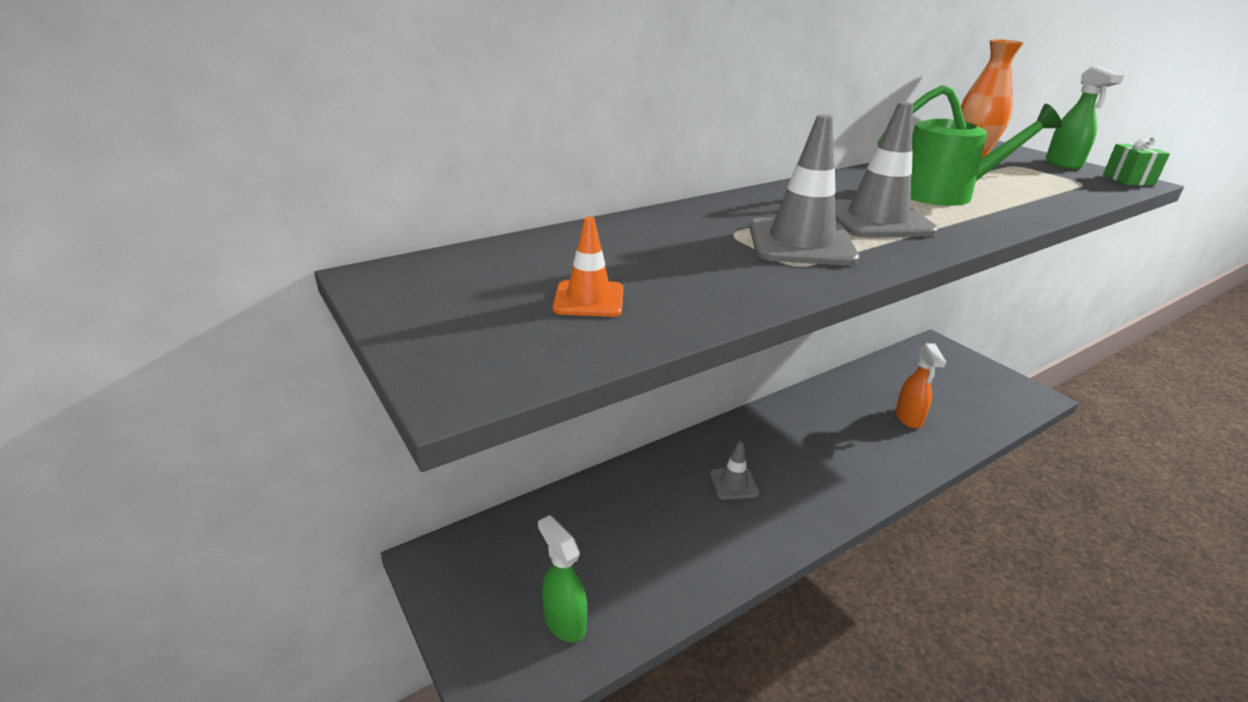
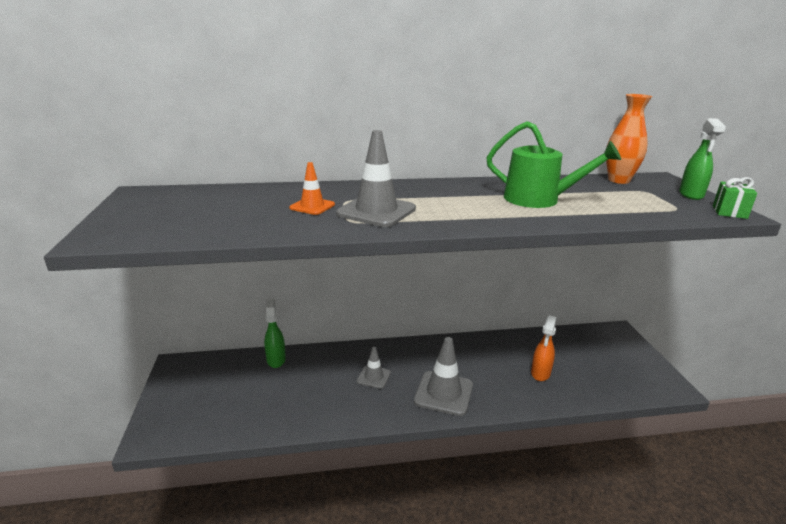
camera: 25 degrees right, 5 degrees down
(564, 621) = (211, 415): green spray bottle -> green spray bottle (276, 359)
(589, 299) = (209, 217): orange traffic cone -> orange traffic cone (312, 206)
(877, 220) = (453, 207): grey traffic cone -> grey traffic cone (443, 393)

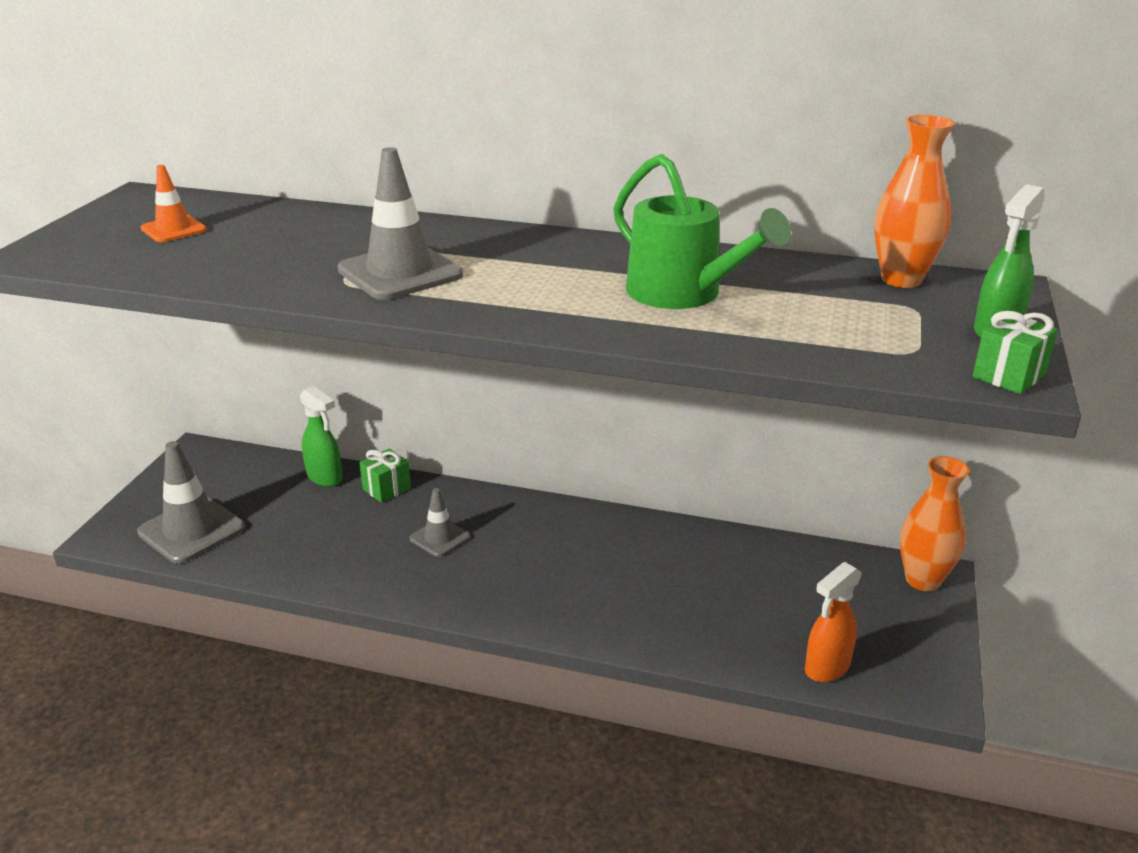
camera: 25 degrees right, 5 degrees up
(276, 359) = (325, 477): green spray bottle -> green spray bottle turned 120 degrees clockwise
(312, 206) = (324, 250): orange traffic cone -> orange traffic cone (173, 229)
(319, 357) = (386, 489): none -> green gift
(443, 393) = (523, 589): grey traffic cone -> grey traffic cone (191, 530)
(540, 373) = (709, 604): orange spray bottle -> orange spray bottle (826, 668)
(616, 334) = (922, 580): none -> orange vase

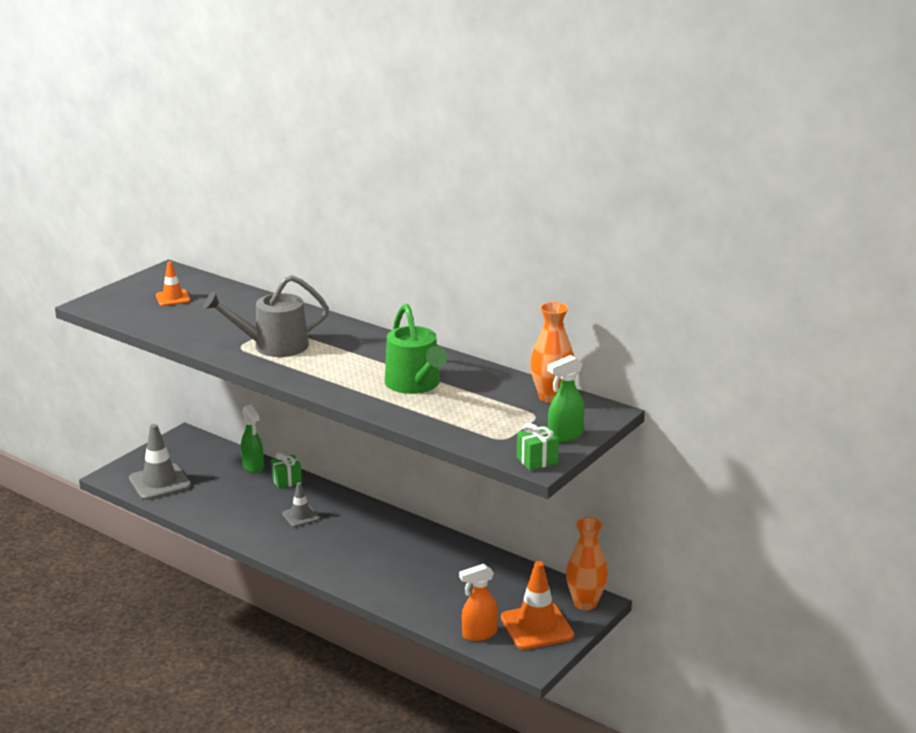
camera: 20 degrees right, 5 degrees down
(400, 273) = (273, 346): grey traffic cone -> grey watering can
(893, 634) = (536, 627): none -> orange traffic cone

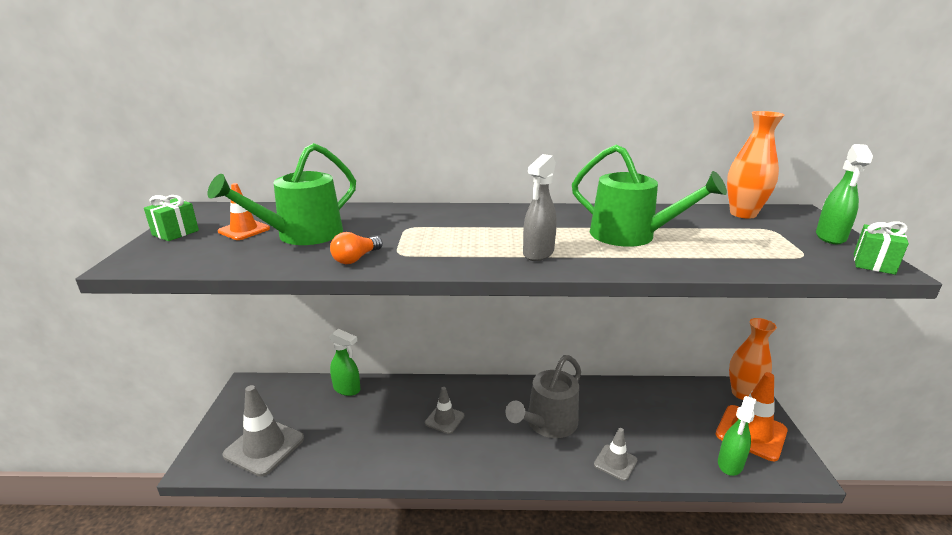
camera: 35 degrees left, 0 degrees up
(202, 313) = (302, 235): none -> green watering can
(209, 342) = (356, 259): none -> orange light bulb
(273, 346) = (434, 242): grey watering can -> grey watering can (548, 423)
(286, 481) = (393, 390): green gift -> green gift (175, 233)
(324, 375) = (538, 253): none -> grey spray bottle
(390, 594) = (615, 462): none -> grey traffic cone
(479, 634) = (730, 464): orange spray bottle -> green spray bottle

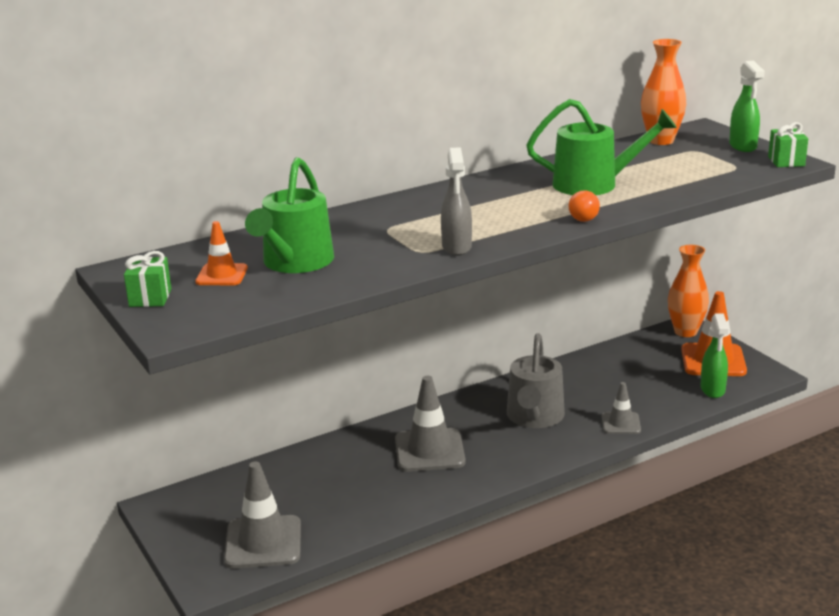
camera: 30 degrees left, 0 degrees up
(347, 389) = (288, 465): green spray bottle -> none
(356, 259) = (390, 266): orange light bulb -> orange light bulb (583, 216)
(444, 419) = (429, 451): grey traffic cone -> grey traffic cone, size x1.75
(538, 253) = (539, 219): grey spray bottle -> grey spray bottle (457, 247)

